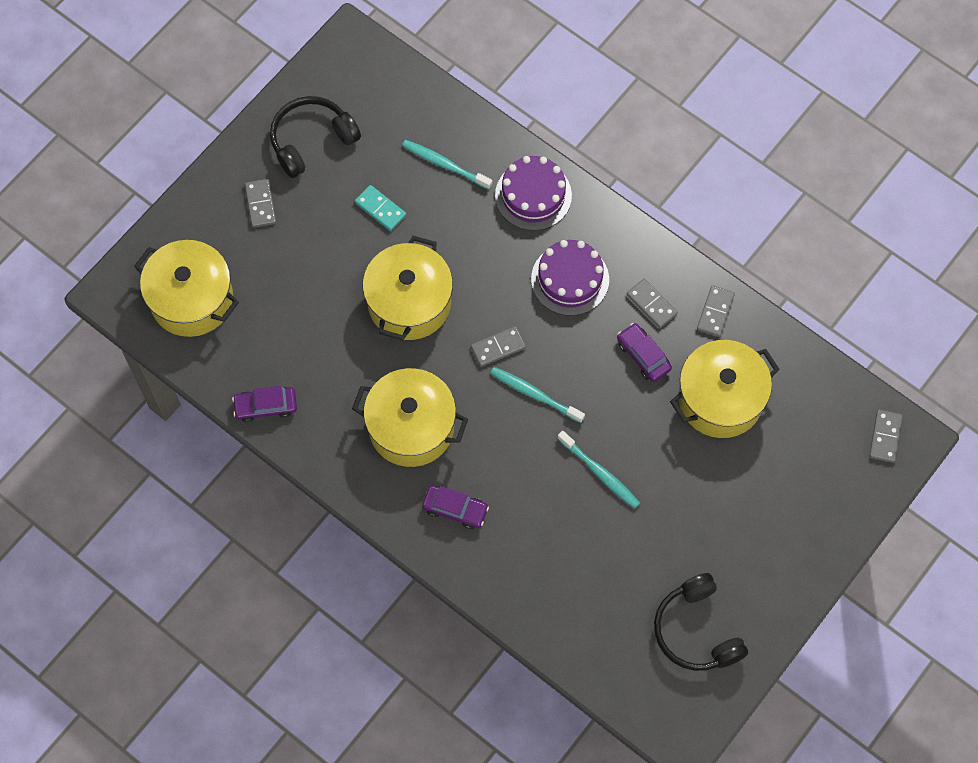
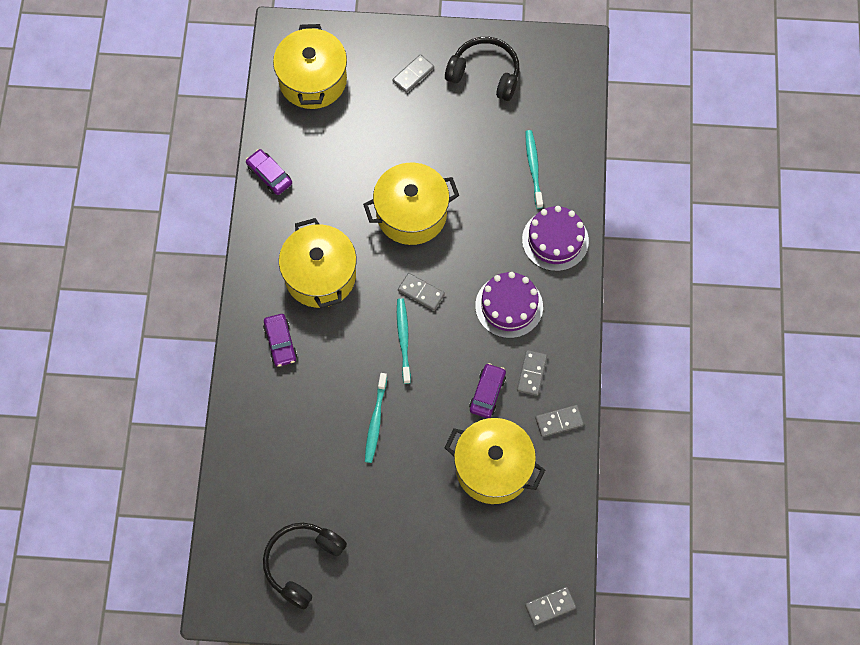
camera: 55 degrees right, 0 degrees up
(380, 209) = (467, 150): turquoise domino -> none

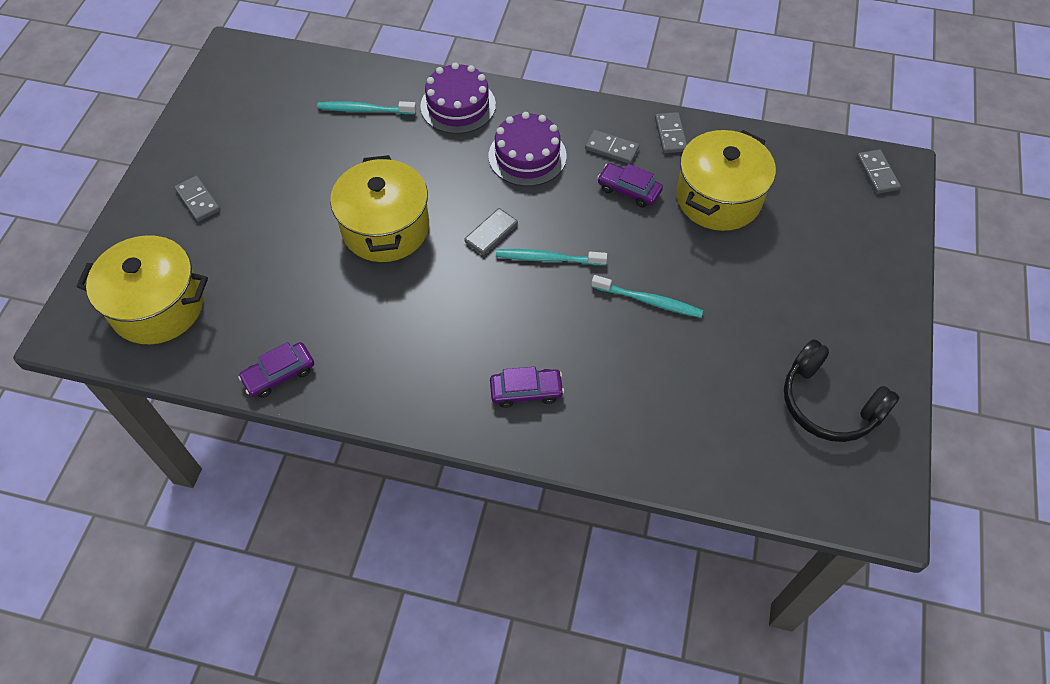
camera: 80 degrees left, 10 degrees down
(320, 275) = (442, 334): yellow pot -> none
(485, 74) = (228, 134): black headphones -> none

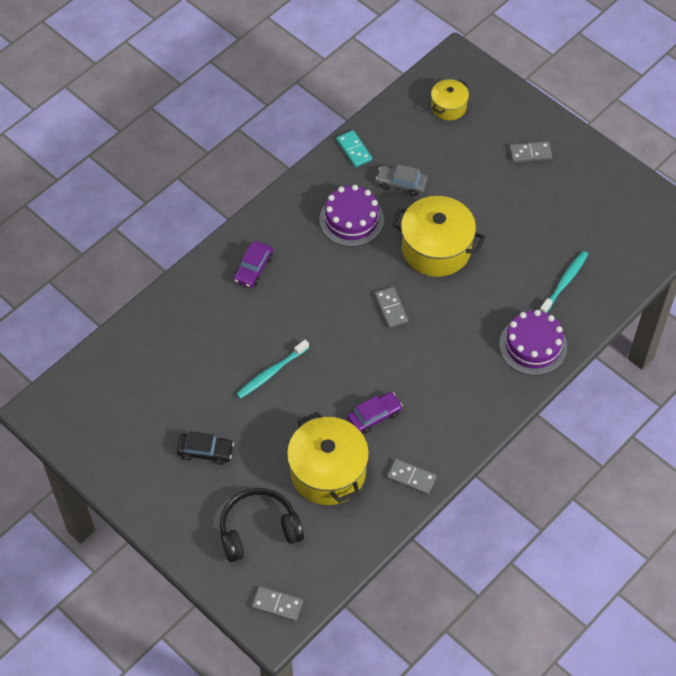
camera: 120 degrees right, 0 degrees up
(158, 306) = (448, 107): yellow pot -> yellow pot, size x0.54
(279, 374) = (354, 150): purple car -> turquoise domino
(308, 300) = (401, 184): none -> grey car
(527, 156) = (450, 366): purple cake -> purple cake (351, 219)
(547, 258) = (346, 331): turquoise toothbrush -> none
(611, 148) = (422, 427): grey domino -> none
(785, 311) = (205, 451): none -> black car
(828, 403) = (125, 430): black headphones -> black headphones (259, 530)

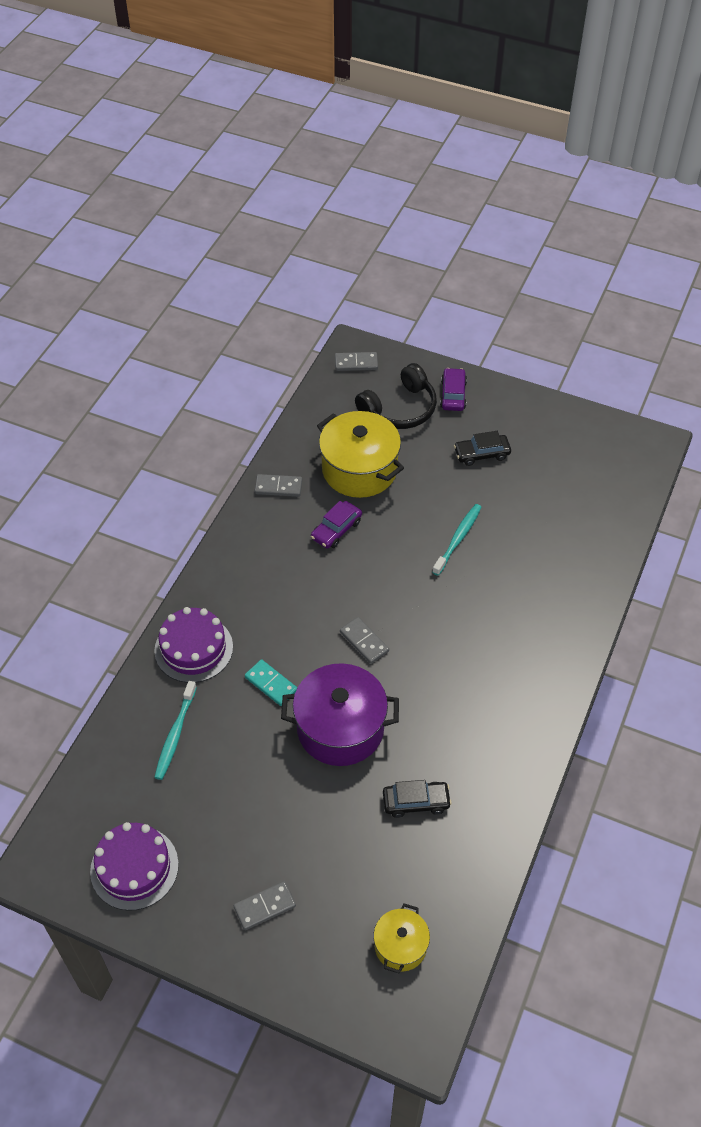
camera: 160 degrees right, 5 degrees down
(253, 268) = (535, 639): purple car -> purple car (453, 395)
(351, 219) = (455, 733): purple cake -> purple cake (134, 867)
(354, 150) = (496, 831): turquoise domino -> turquoise domino (271, 684)
(401, 184) = (416, 802): grey car -> black car
(436, 249) = (340, 728): yellow pot -> purple pot

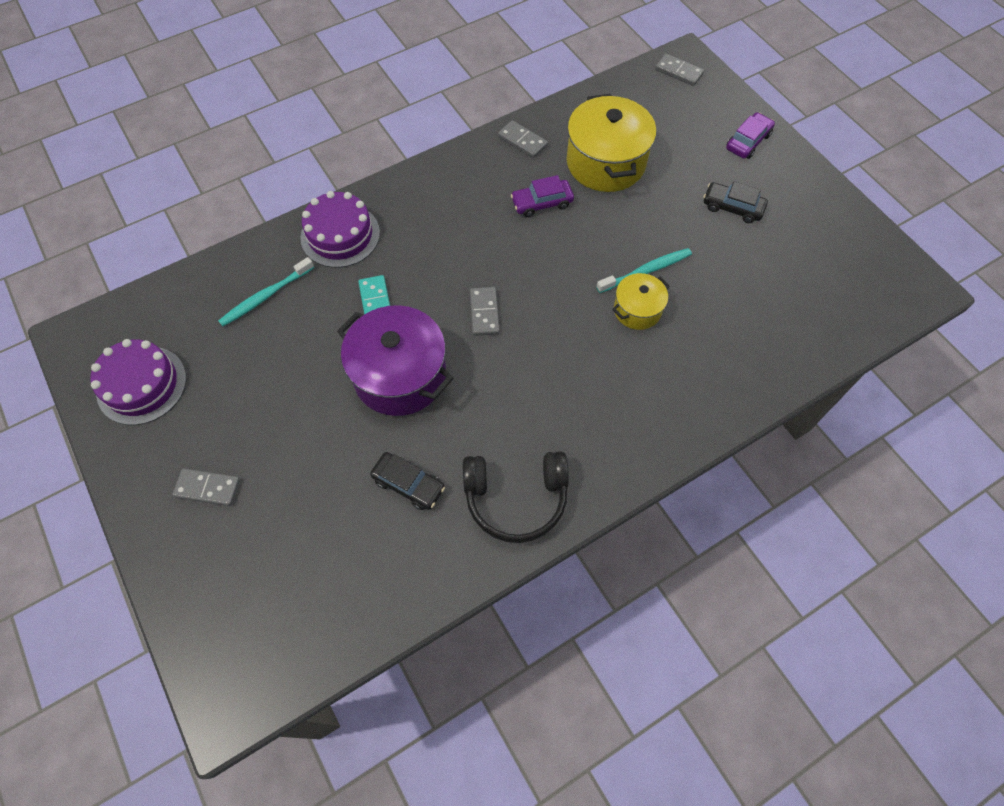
camera: 35 degrees right, 10 degrees up
(399, 409) = (686, 129): black headphones -> black headphones (516, 498)
(400, 946) = (284, 606): yellow pot -> yellow pot (637, 310)

